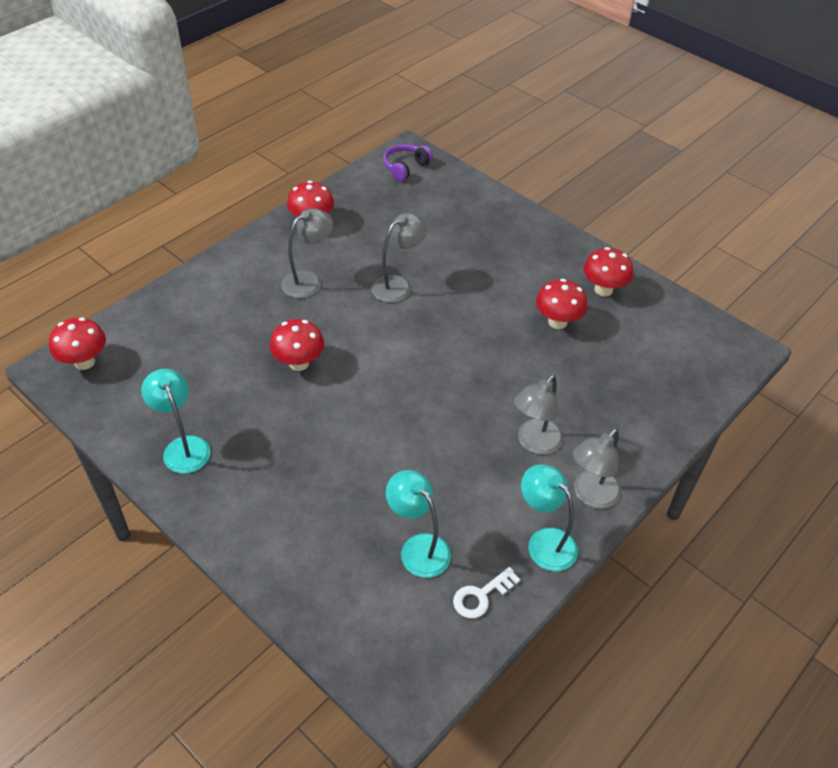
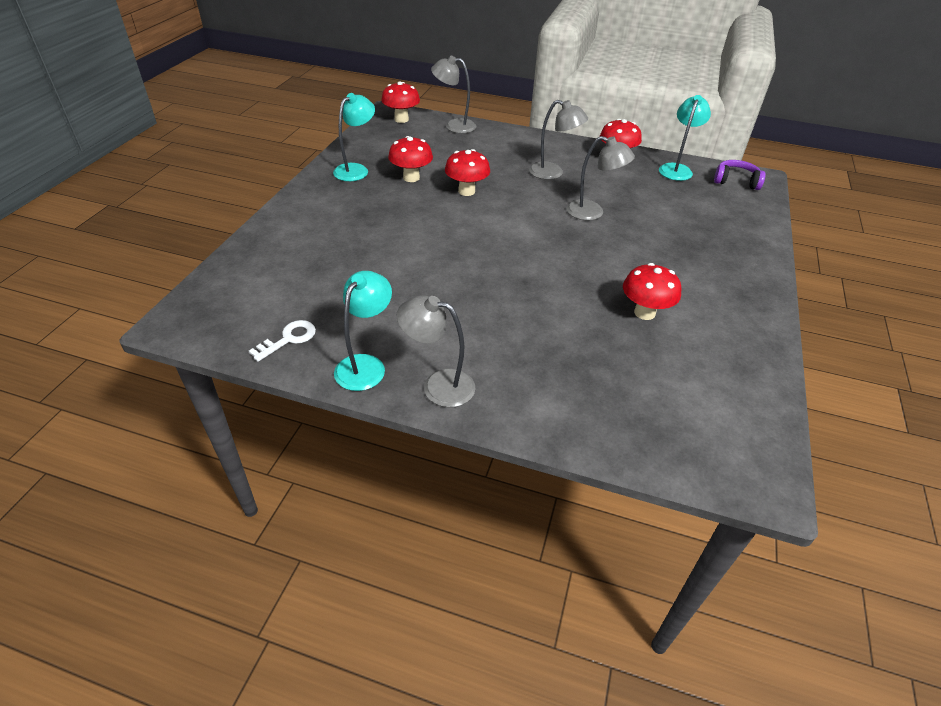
camera: 65 degrees right, 5 degrees down
(418, 548) = (322, 292): turquoise lamp -> turquoise lamp (676, 169)
(481, 596) = (289, 339): white key -> white key turned 105 degrees clockwise
(534, 443) = (477, 332): grey lamp -> grey lamp (454, 126)
(603, 289) = (725, 335): red mushroom -> red mushroom (411, 178)

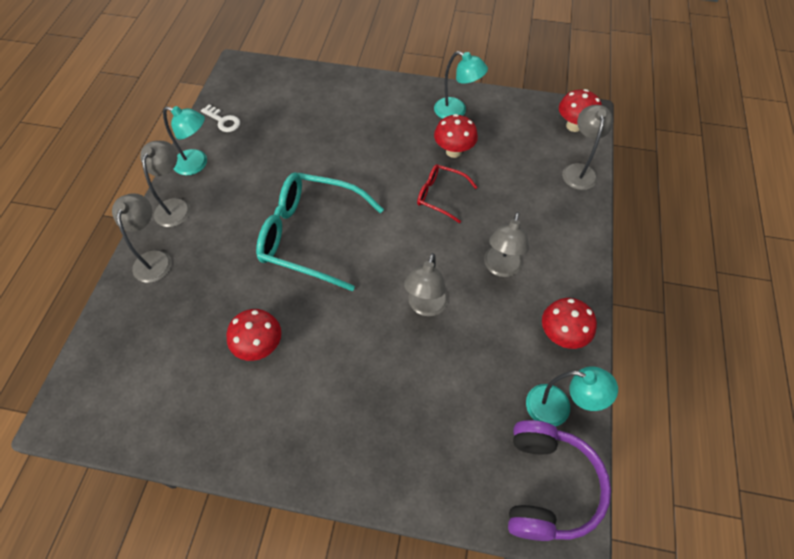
camera: 85 degrees right, 15 degrees up
(466, 191) = (440, 196): red mushroom -> red glasses
(505, 272) = (310, 235): none -> turquoise glasses
(526, 403) = (154, 259): none -> grey lamp
(736, 181) = (548, 486): purple headphones -> purple headphones, size x1.70

